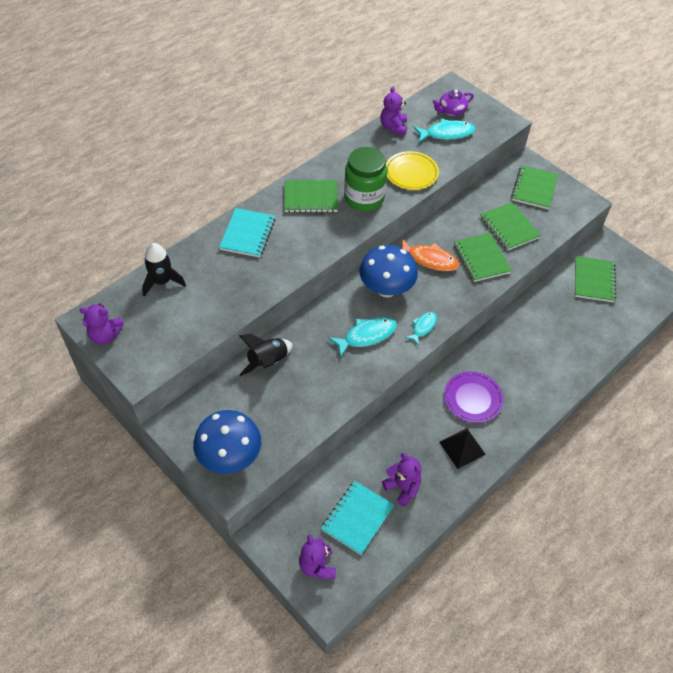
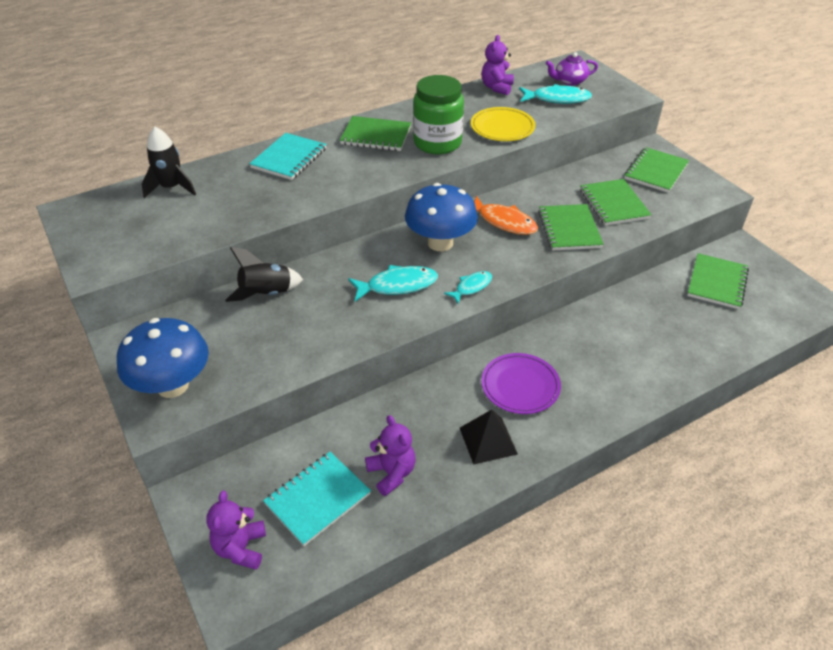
camera: 15 degrees right, 10 degrees down
(105, 335) = (80, 227): purple teddy bear -> none

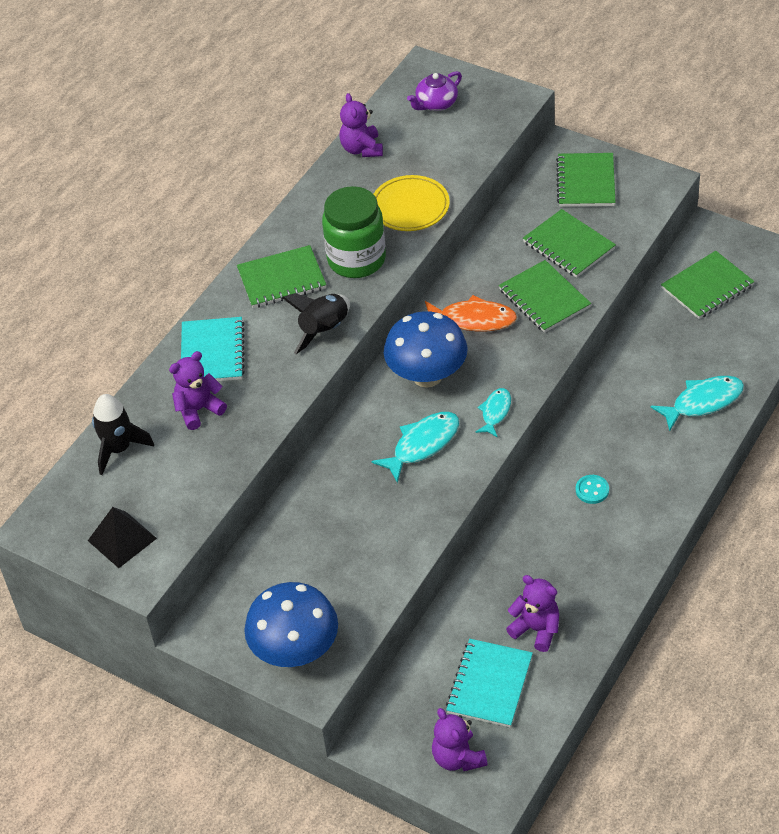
camera: 25 degrees left, 5 degrees up
(245, 186) = (198, 410): none -> purple teddy bear
(266, 294) = (299, 517): black rocket -> black rocket (324, 330)
(488, 440) = (598, 557): black pyramid -> black pyramid (122, 539)
(520, 386) = (592, 490): purple plate -> turquoise button
(557, 99) = (440, 138): turquoise fish -> turquoise fish (703, 402)
(717, 283) = (707, 287): green notebook -> green notebook turned 60 degrees clockwise

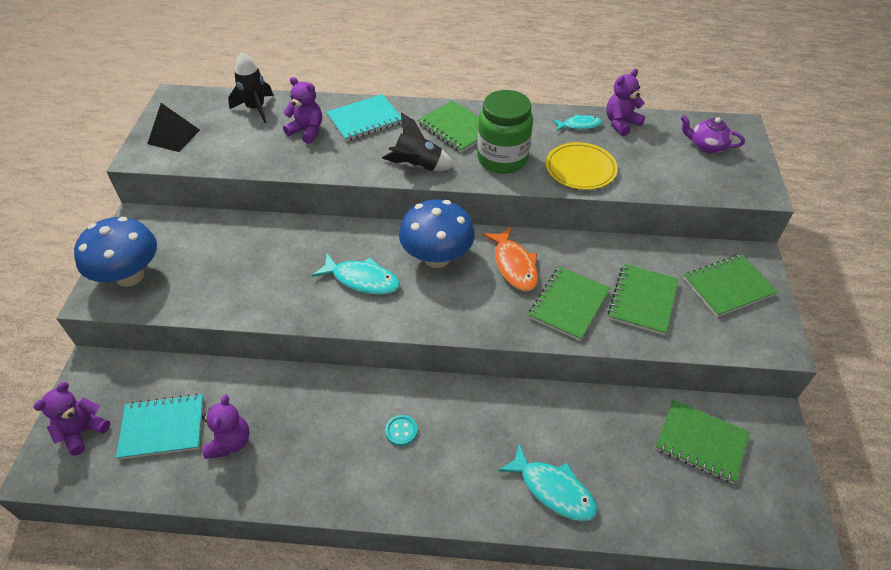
camera: 60 degrees right, 0 degrees up
(495, 412) = (419, 315): turquoise fish -> turquoise fish (579, 125)

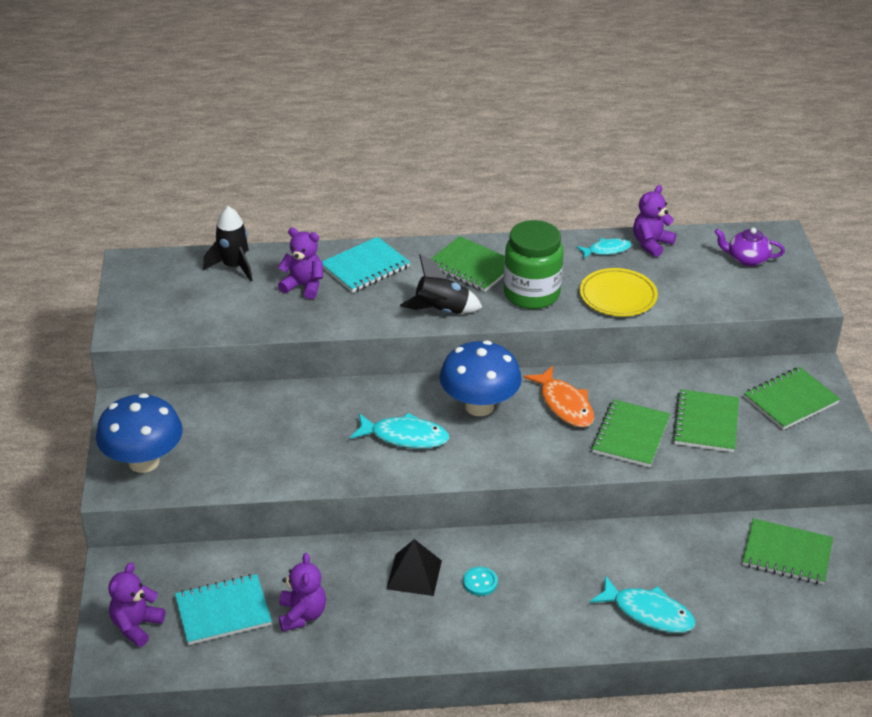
camera: 10 degrees left, 10 degrees down
(174, 136) = (151, 307): black pyramid -> black pyramid (414, 574)

